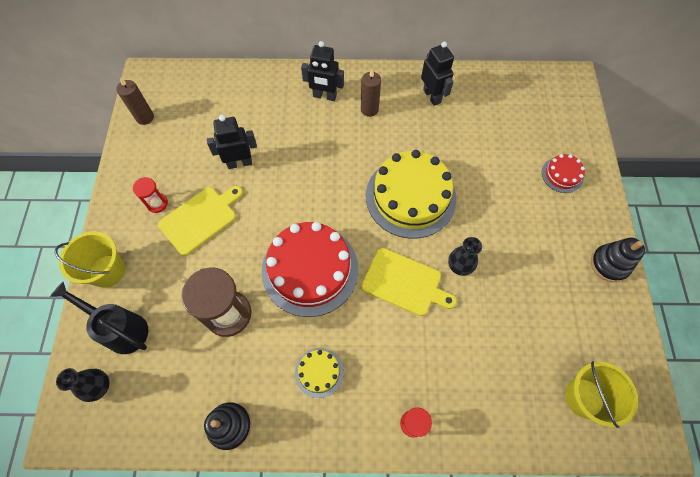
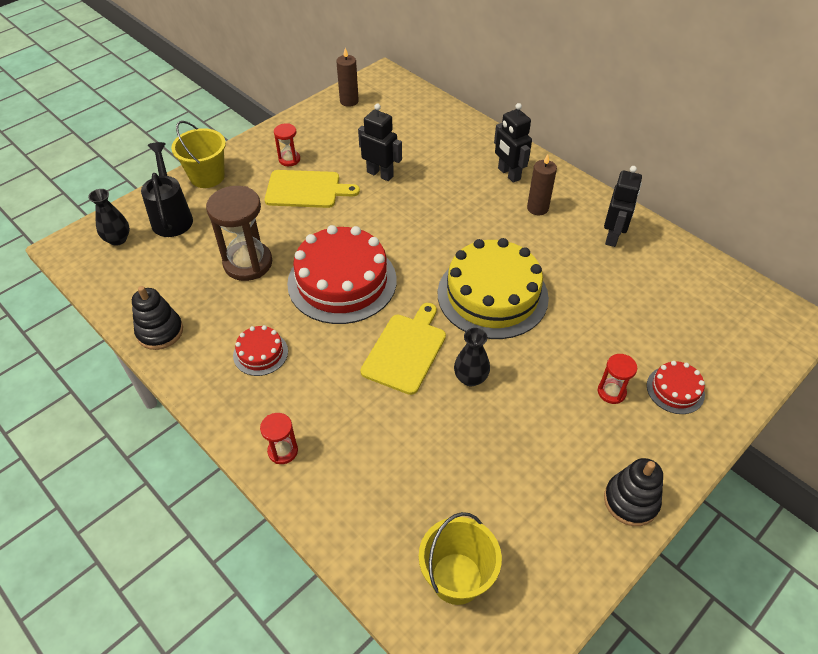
camera: 45 degrees right, 15 degrees down
(319, 372) = (260, 353): yellow cake -> red cake
(404, 282) = (405, 350): yellow cutting board -> yellow cutting board turned 135 degrees counterclockwise
(536, 205) = (611, 392): none -> red hourglass

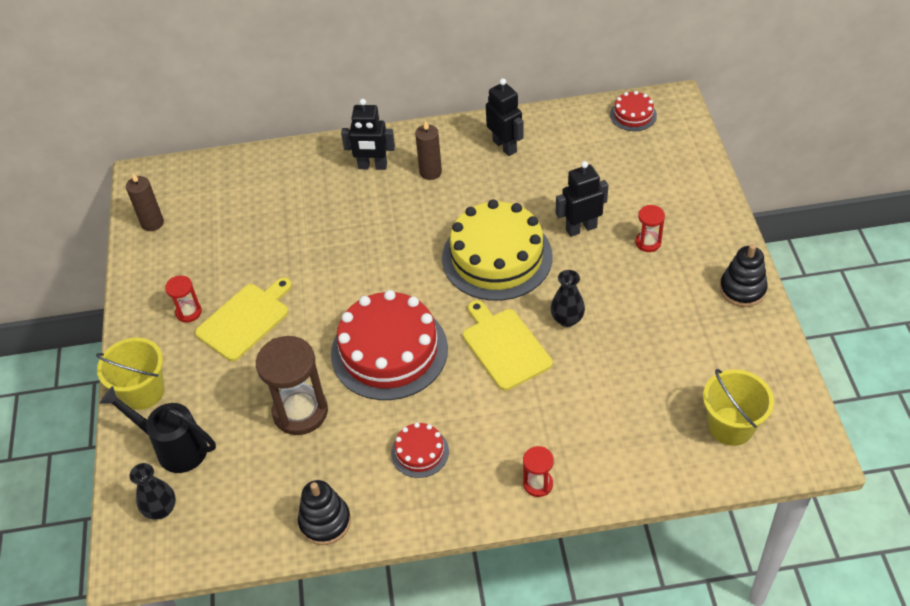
camera: 50 degrees left, 0 degrees up
(380, 174) = (281, 254): black robot -> black robot (581, 228)
(675, 390) = (674, 206): red cake -> red cake (633, 115)

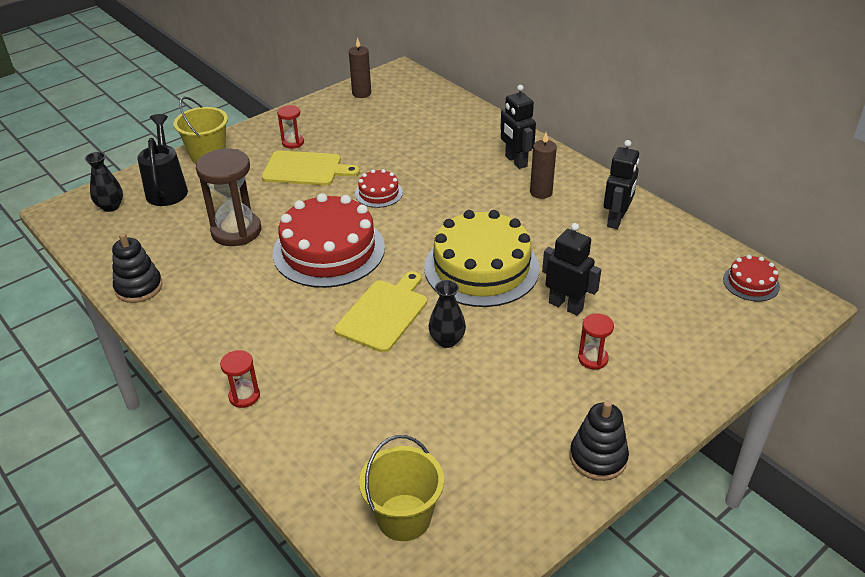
camera: 55 degrees right, 10 degrees down
(420, 452) = (236, 310): red cake -> red cake (378, 193)

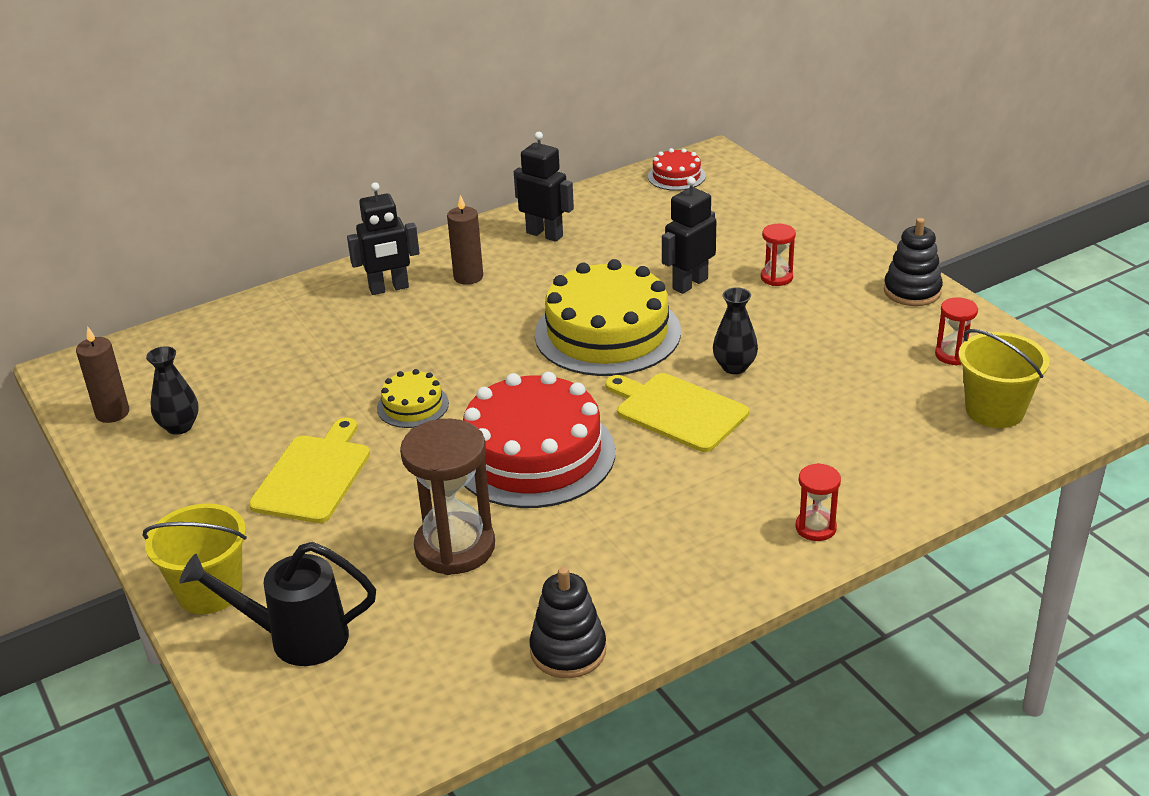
camera: 80 degrees left, 5 degrees down
(110, 206) = (319, 712): black vase -> black vase (179, 426)
(293, 142) = (225, 489): red hourglass -> red hourglass (952, 355)
(378, 193) = (413, 405): red cake -> yellow cake

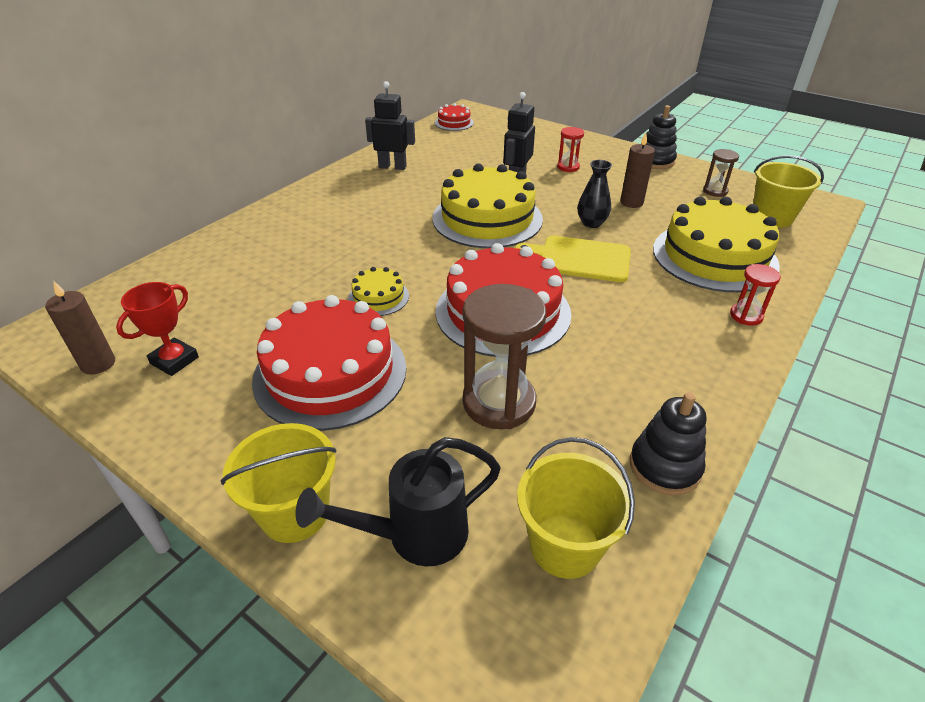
camera: 25 degrees left, 5 degrees up
(179, 426) = (174, 360): black vase -> red trophy
(313, 475) = (330, 373): yellow cutting board -> red cake
(389, 288) = (300, 219): black robot -> none
(417, 685) = (565, 545): none -> yellow bucket
(468, 277) = (357, 201): brown candle -> brown candle (631, 202)
(853, 446) = (714, 256): none -> yellow cake
(952, 355) = (715, 191): red hourglass -> brown hourglass

